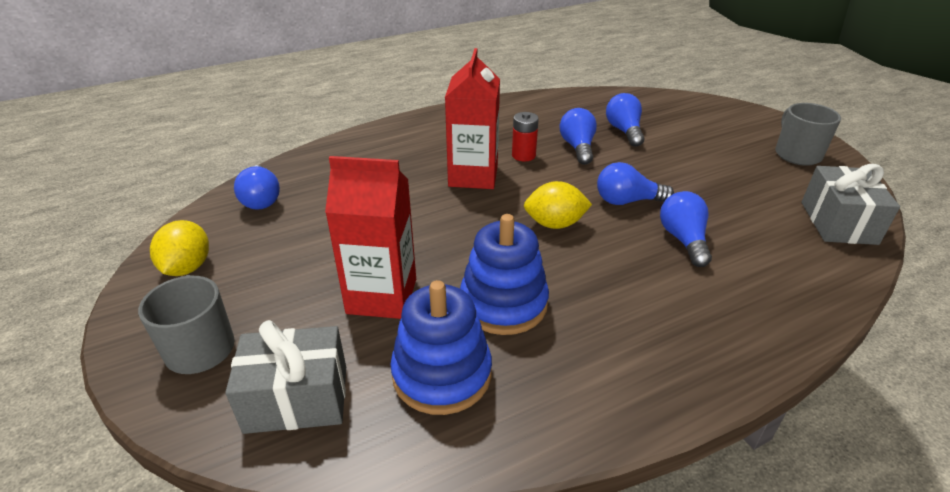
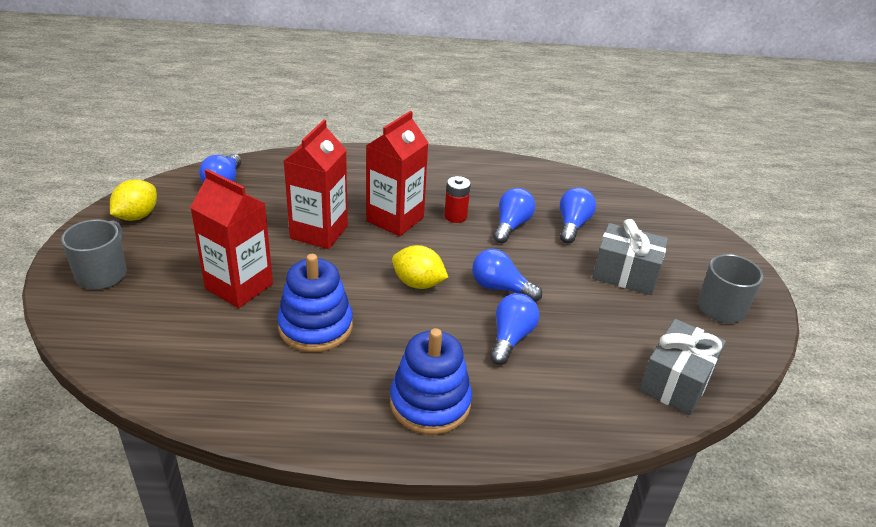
camera: 25 degrees right, 0 degrees up
(297, 398) = (129, 330): grey gift -> grey gift (625, 274)
(412, 212) = (319, 232): none -> red carton
(442, 374) = (228, 355): blue stacking toy -> blue stacking toy (430, 403)

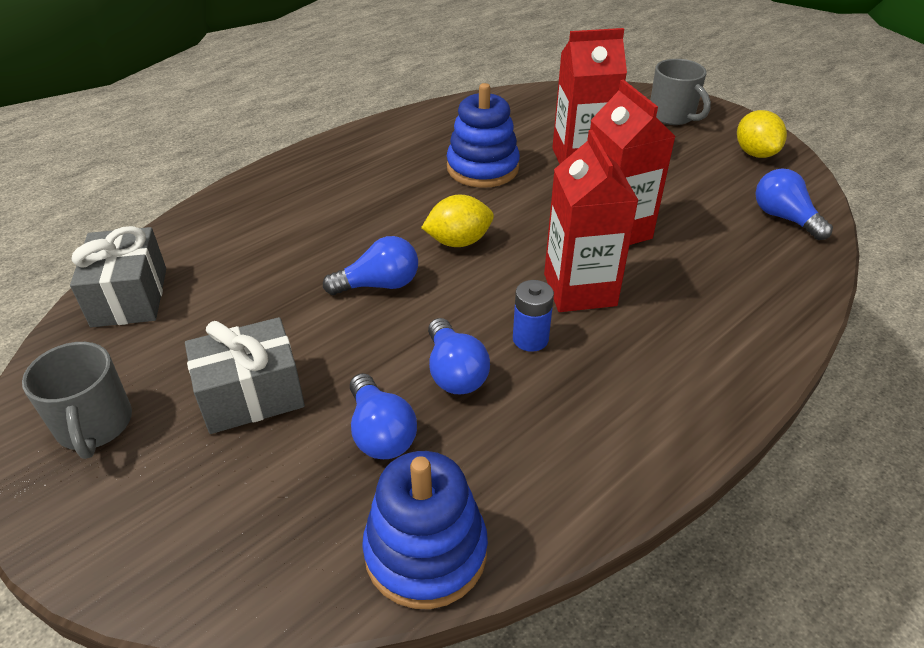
camera: 140 degrees right, 5 degrees up
(430, 403) = (336, 173): blue stacking toy -> blue stacking toy (426, 552)
(455, 216) = (530, 339): red battery -> blue battery
(511, 338) = (321, 246): blue light bulb -> none

